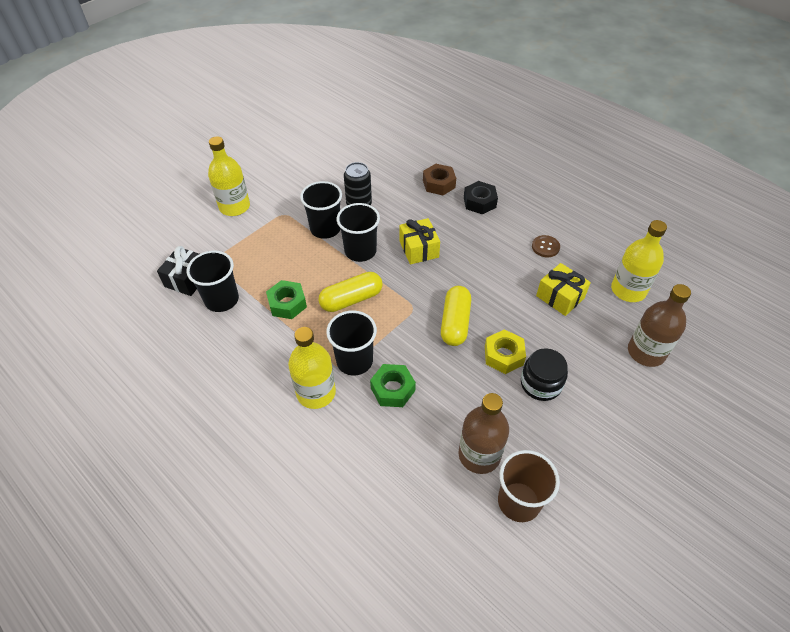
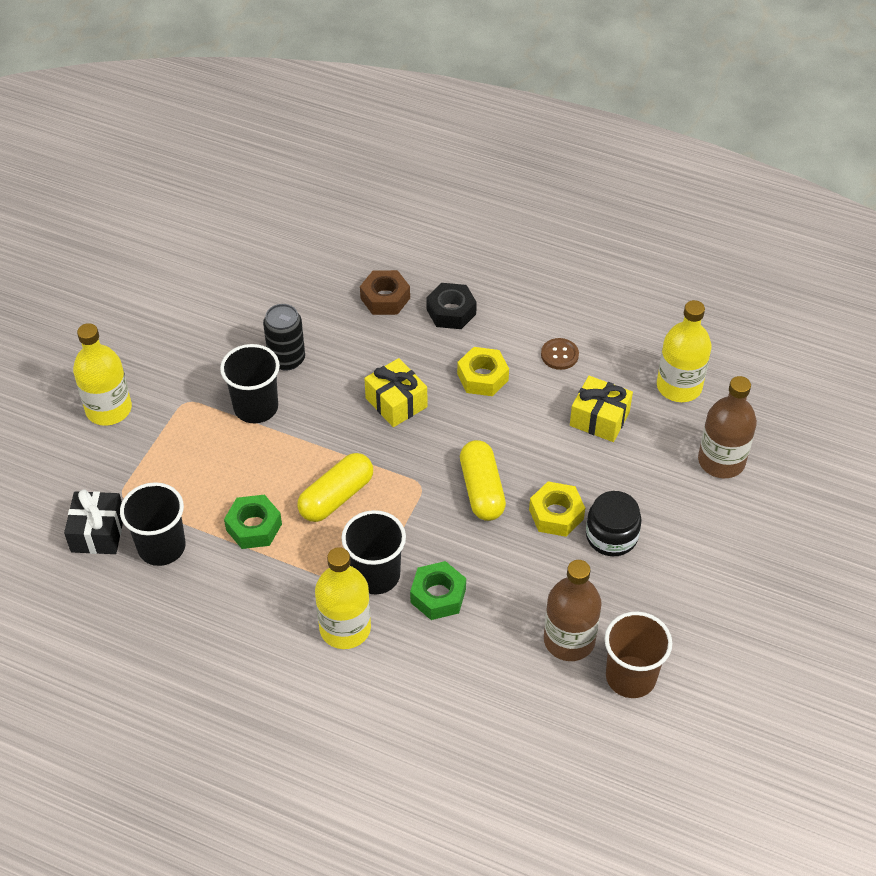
camera: 20 degrees left, 0 degrees up
(360, 251) = (319, 427): black cup -> none
(485, 248) = (482, 377): none -> yellow nut

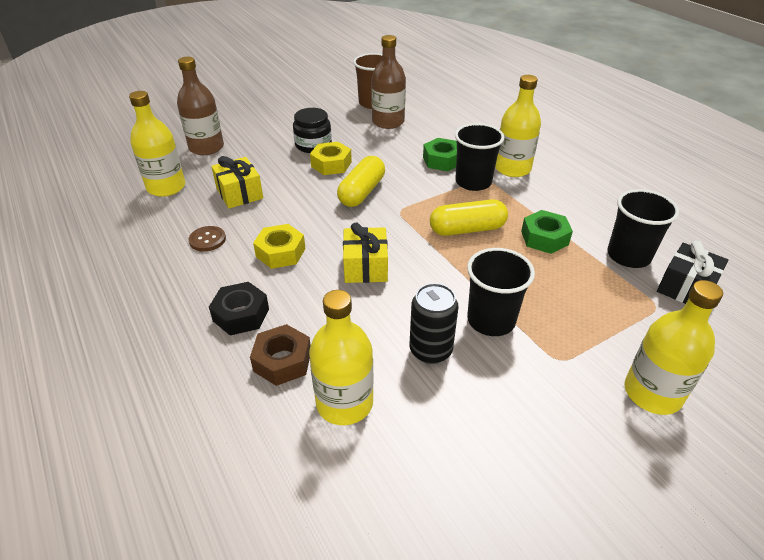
camera: 145 degrees left, 10 degrees down
(318, 296) = (344, 403): none -> yellow bottle

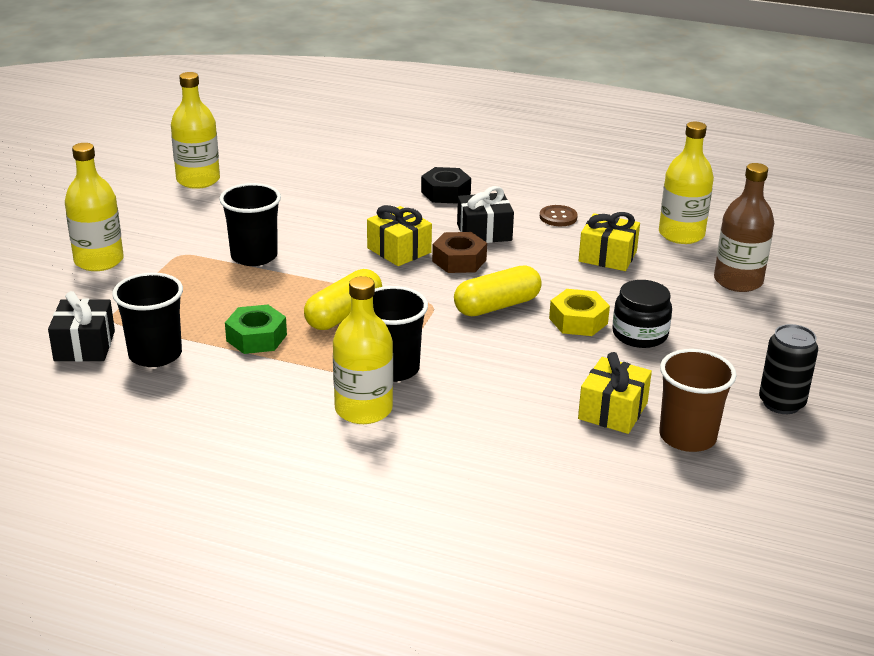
camera: 140 degrees right, 10 degrees down
(280, 252) = (484, 232): yellow nut -> black gift
(282, 361) = (379, 186): brown nut -> brown nut (459, 260)
(344, 403) = (312, 185): yellow bottle -> yellow bottle (198, 180)
(362, 192) = (497, 306): yellow capsule -> yellow capsule turned 75 degrees clockwise
(388, 122) = (613, 411): brown bottle -> yellow gift
(430, 350) = (284, 225): black can -> black can (781, 403)
(442, 160) = (463, 382): green nut -> none

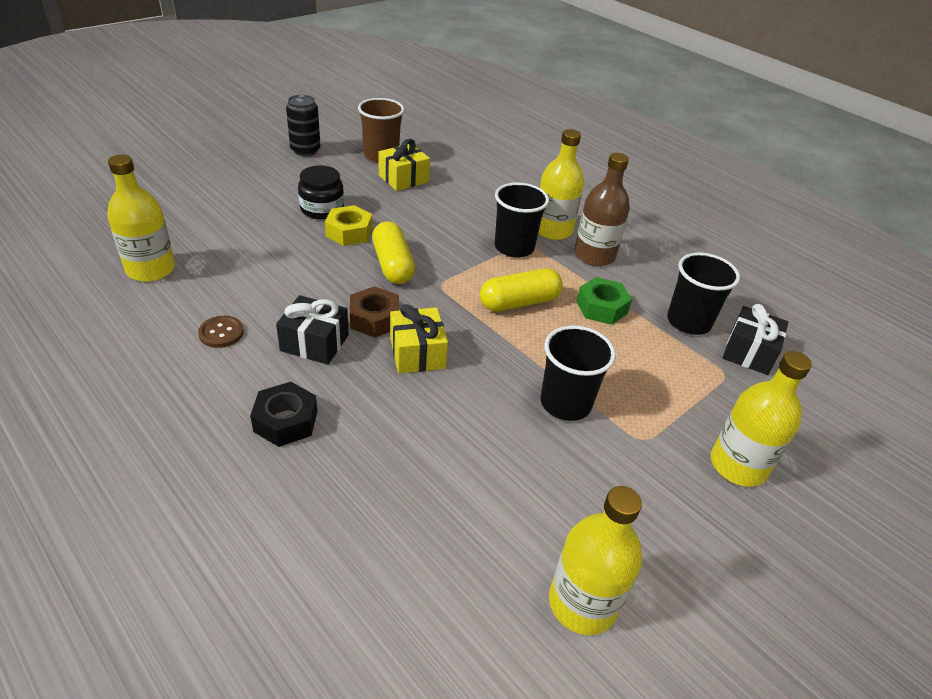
camera: 155 degrees left, 10 degrees up
(497, 306) = (392, 265): yellow capsule -> yellow capsule turned 75 degrees clockwise
(607, 256) = (247, 273): yellow gift -> none
(738, 281) = (190, 216): brown bottle -> brown bottle (594, 255)

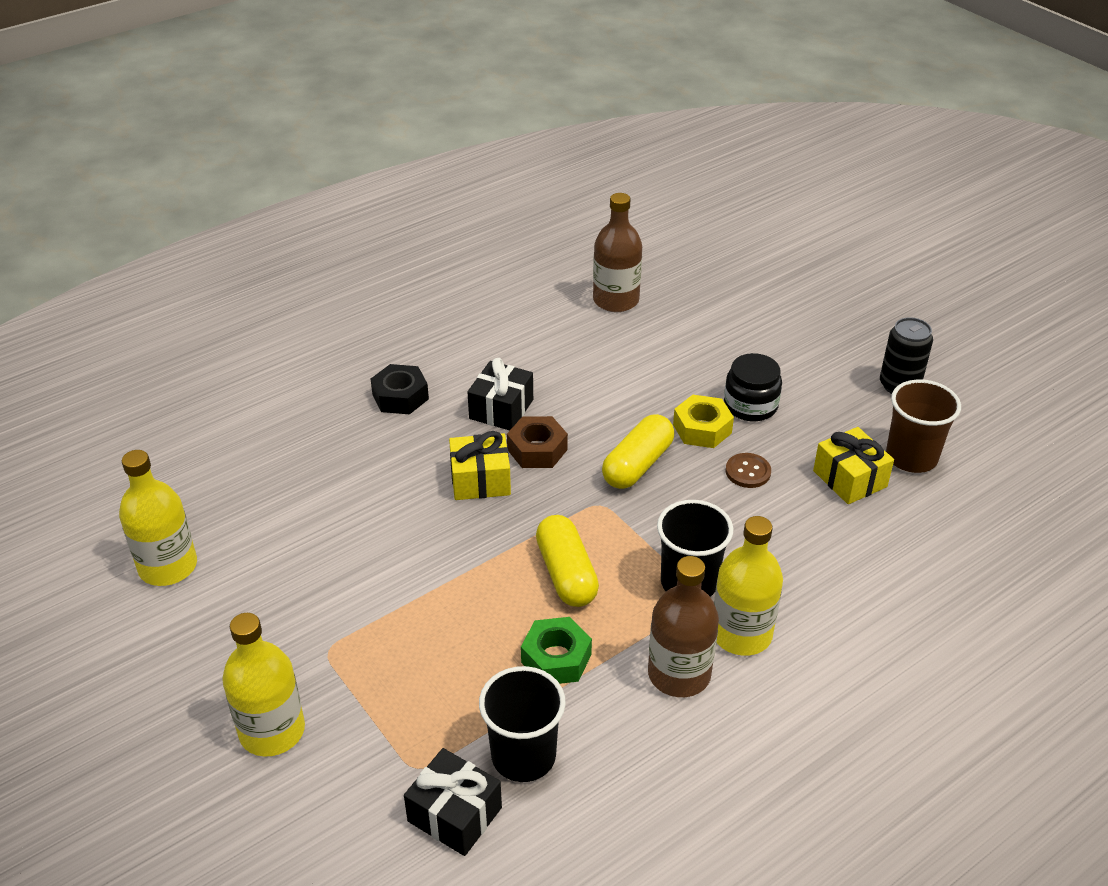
camera: 100 degrees right, 0 degrees up
(151, 269) = (616, 300): yellow bottle -> brown bottle
(221, 333) = (519, 351): brown button -> brown button (748, 472)
(392, 265) = (637, 465): yellow capsule -> yellow capsule turned 45 degrees counterclockwise
(565, 403) = (390, 592): black cup -> none

